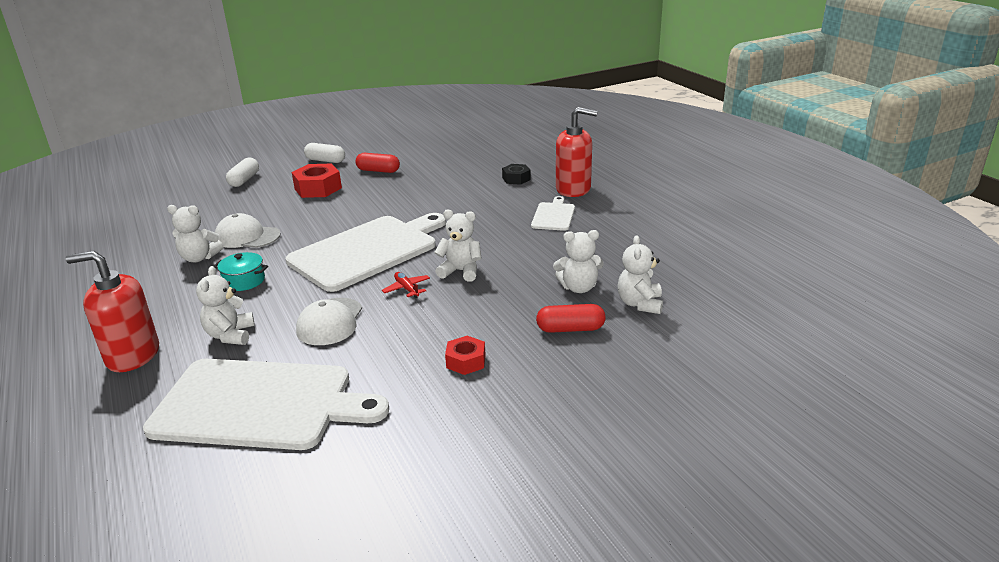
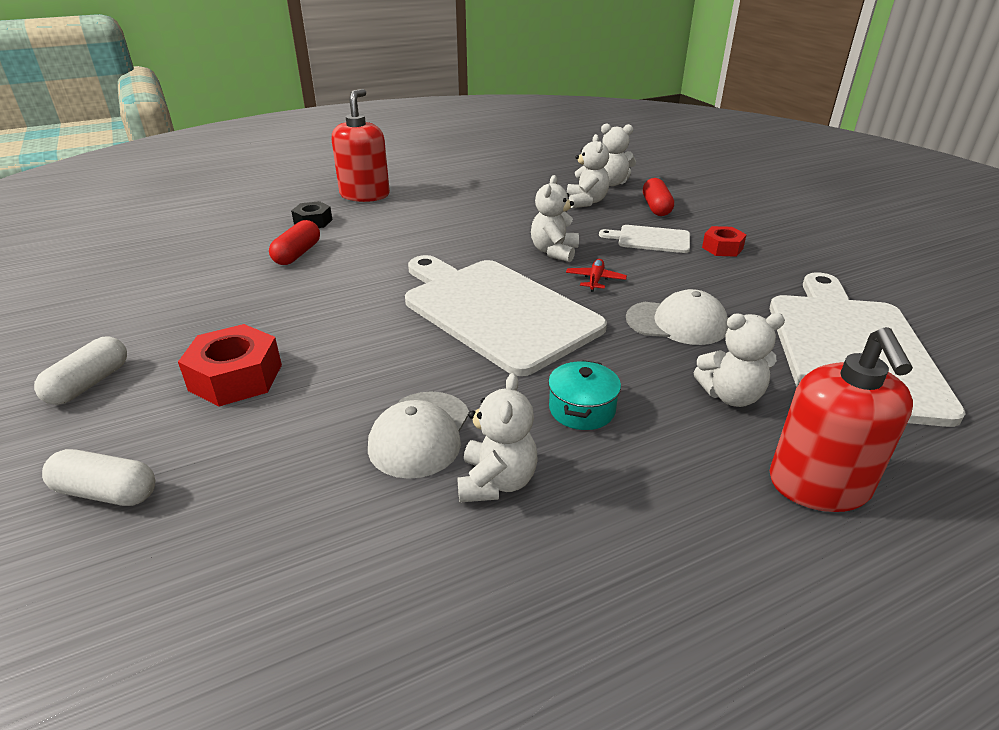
camera: 90 degrees left, 5 degrees up
(378, 171) = (199, 321): red capsule -> red capsule (297, 254)
(407, 289) = (595, 280): red plane -> red plane turned 135 degrees clockwise
(553, 215) = (430, 206): white cutting board -> white cutting board (650, 239)

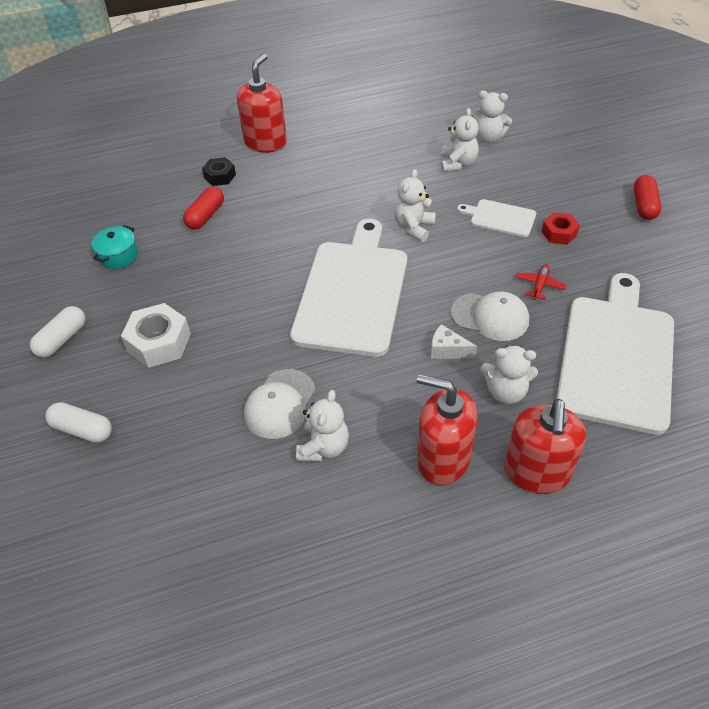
camera: 10 degrees right, 15 degrees up
(236, 377) = (159, 342): red nut -> white nut
(496, 311) = (352, 292): white cutting board -> white cutting board turned 45 degrees clockwise
(582, 409) = (394, 393): turquoise pot -> turquoise pot (118, 255)
(595, 280) = (439, 264): red plane -> red plane (539, 285)
(636, 358) = (447, 350): none -> white cheese
(656, 207) = (518, 176): red capsule -> red capsule (644, 205)
(678, 481) = (443, 459): none -> red soap dispenser

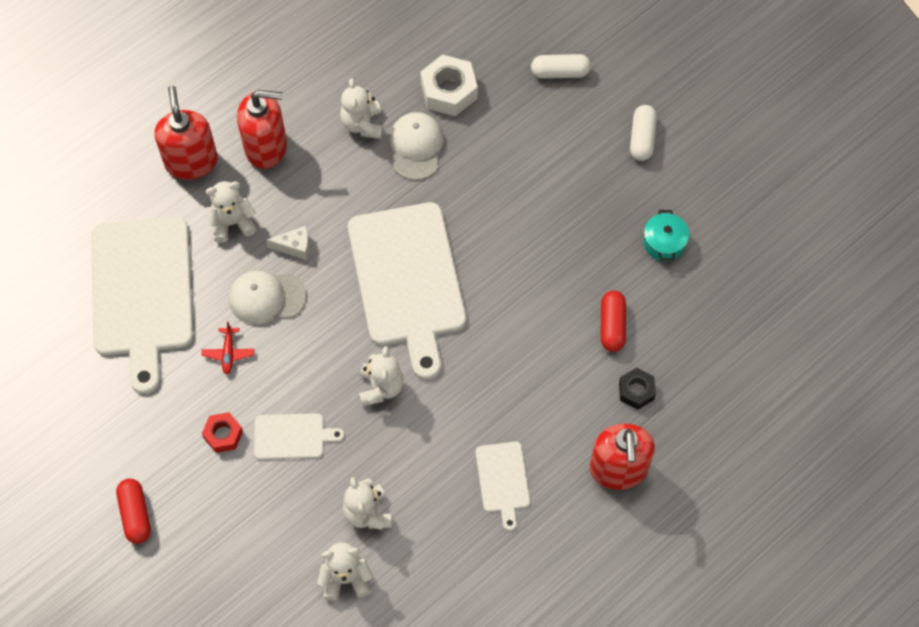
camera: 155 degrees right, 15 degrees up
(159, 342) = (554, 165): white nut -> white nut (449, 91)
(349, 156) = (503, 480): none -> white cutting board

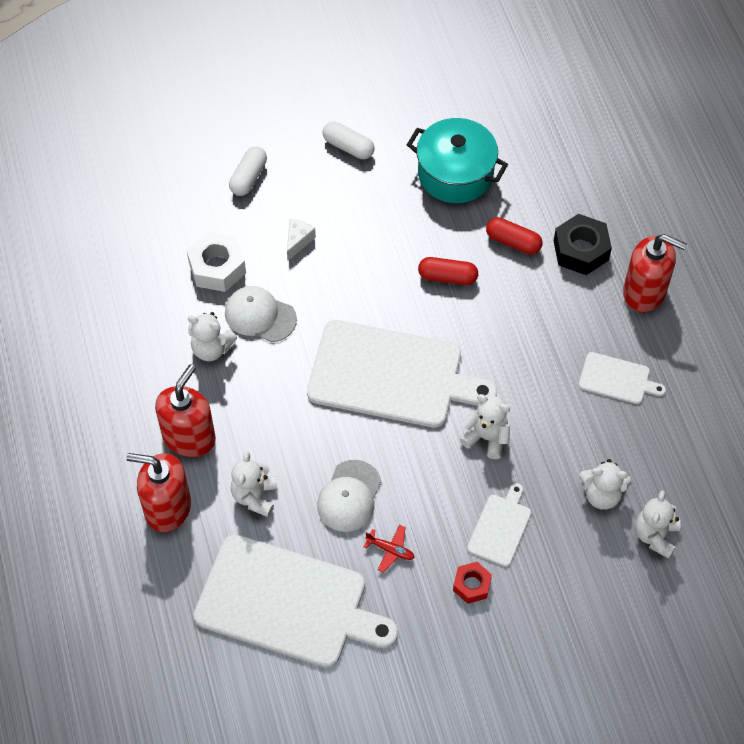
camera: 65 degrees left, 5 degrees down
(135, 514) = (517, 691): red capsule -> red capsule (447, 277)
(295, 247) = (309, 453): white cheese -> white cheese (298, 241)
(636, 391) = (581, 250): black nut -> black nut, size x1.65
(664, 243) = (455, 174): turquoise pot -> turquoise pot, size x1.93

